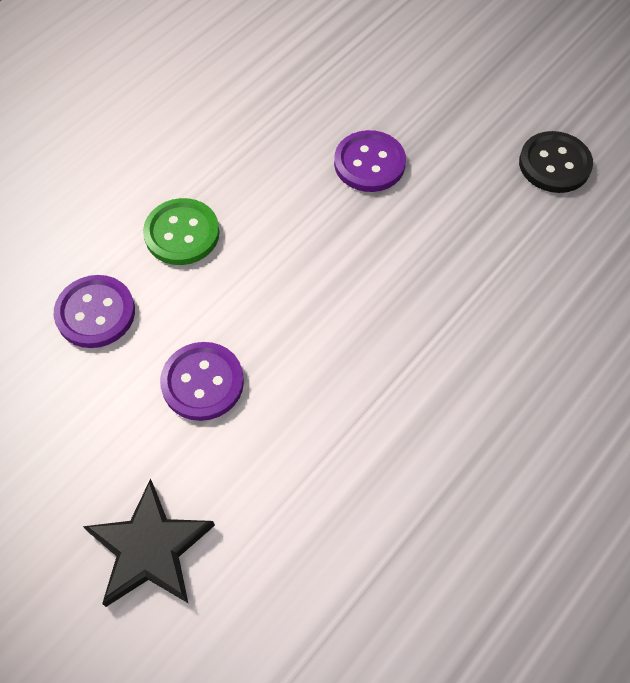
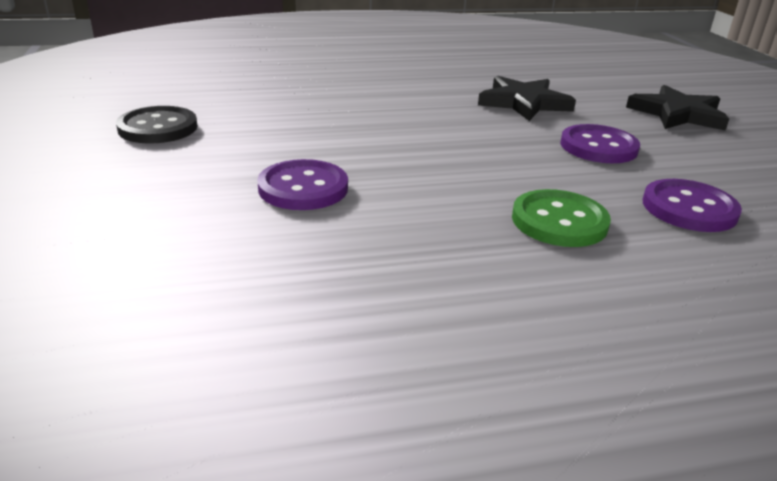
camera: 145 degrees left, 30 degrees down
(327, 449) = (524, 103): none -> black star

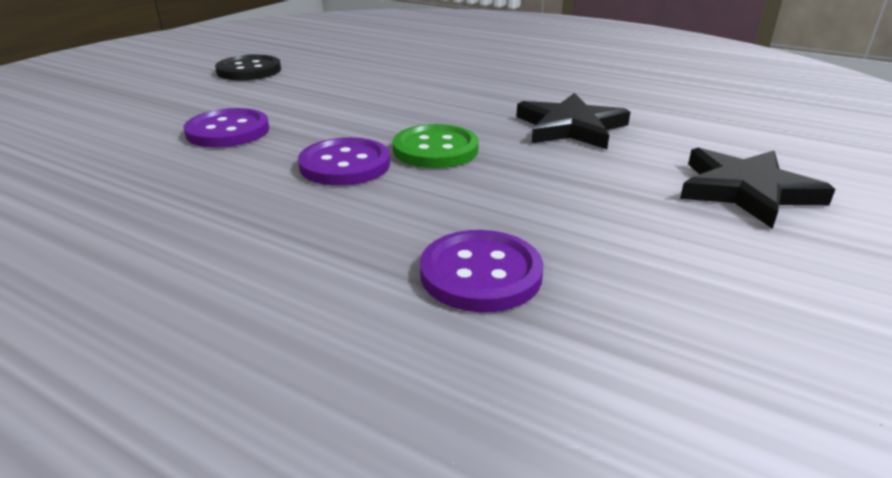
camera: 45 degrees right, 0 degrees up
(559, 221) = (328, 225): green button -> green button (435, 149)
(598, 147) = (542, 186): purple button -> purple button (345, 165)

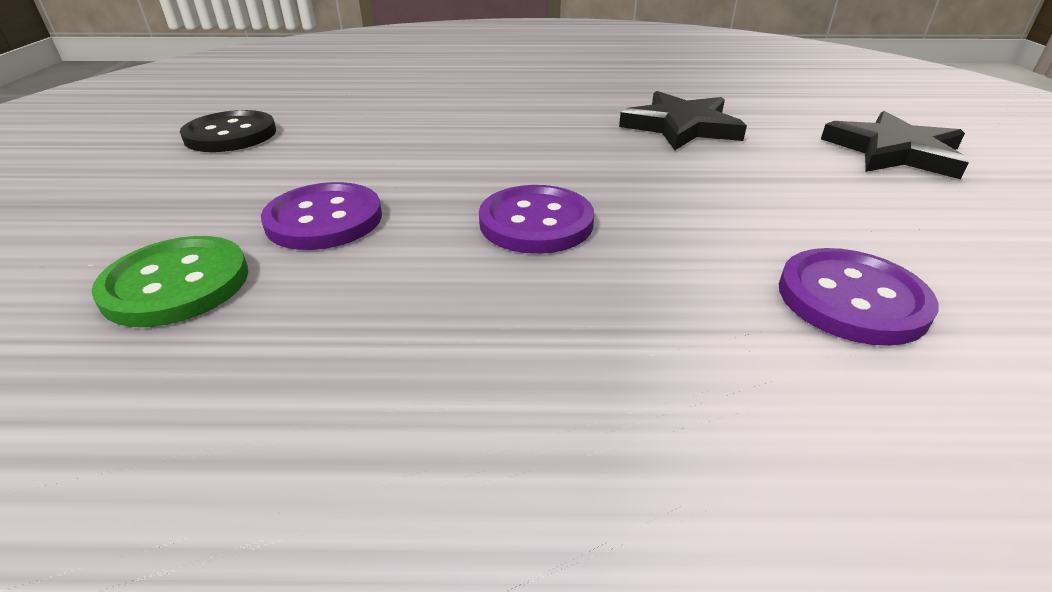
camera: 30 degrees left, 5 degrees up
(435, 149) = (600, 179): green button -> green button (176, 284)

